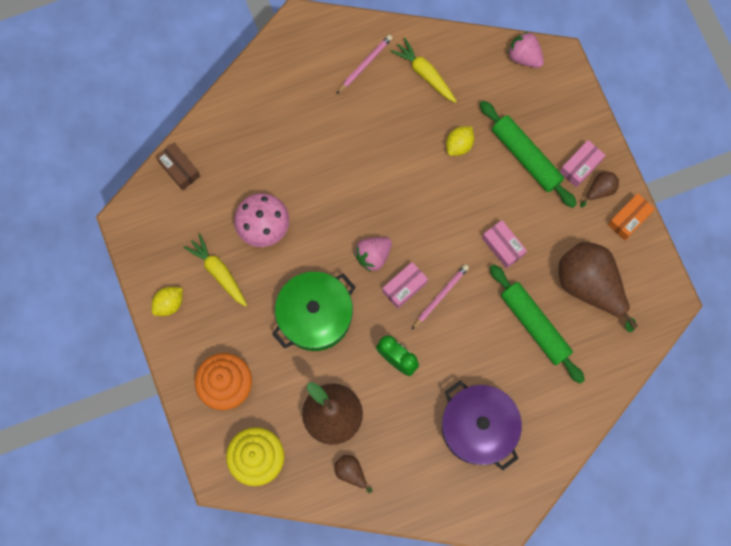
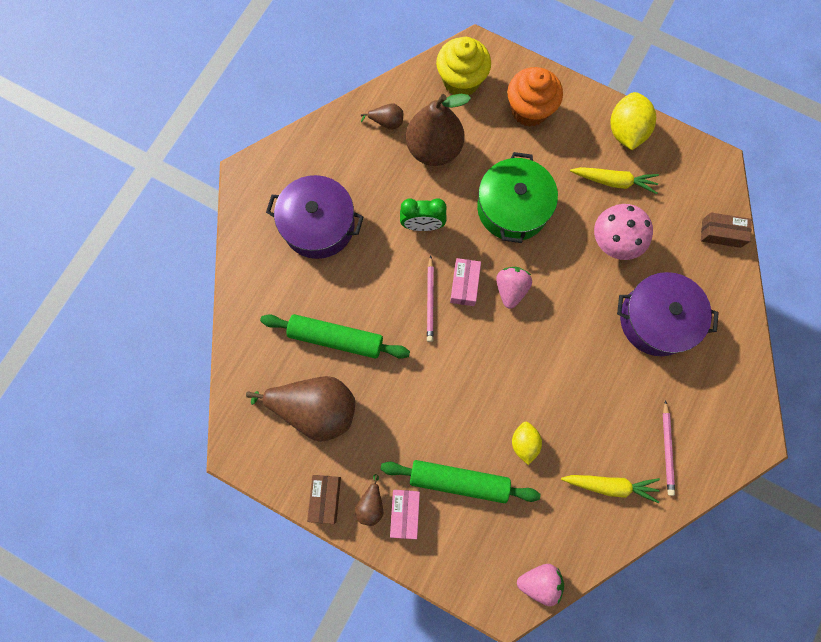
camera: 140 degrees right, 0 degrees up
(169, 303) = (626, 131): yellow lemon -> yellow lemon, size x1.62
(288, 149) = (656, 320): none -> purple pot
(503, 246) = (414, 383): pink box -> none
(629, 219) = (325, 498): orange box -> brown box

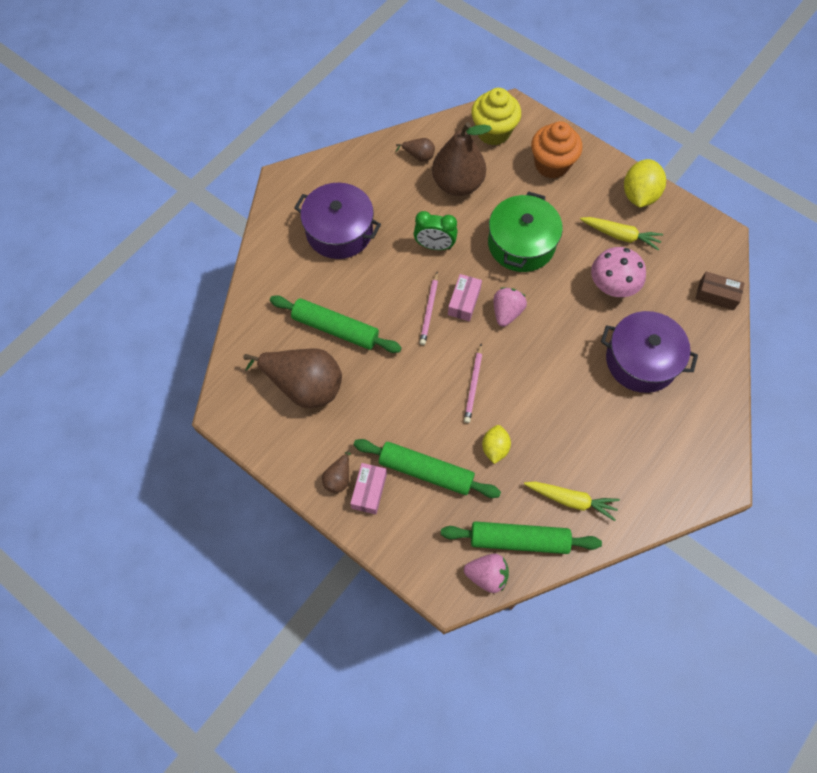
camera: 10 degrees right, 10 degrees down
(325, 498) = (297, 465): brown box -> none
(565, 538) = (519, 540): none -> green rolling pin
(667, 449) = (632, 477): pink pencil -> pink pencil (473, 385)

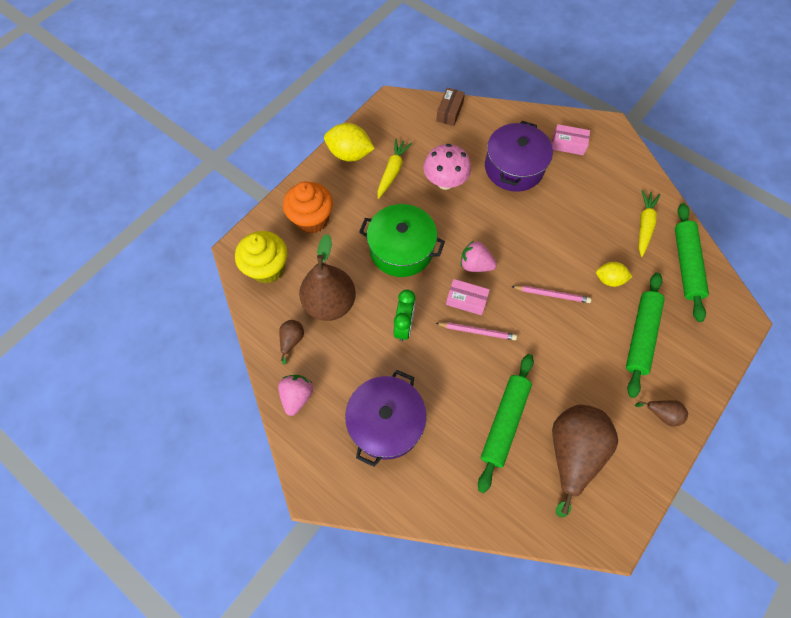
camera: 90 degrees left, 0 degrees up
(369, 491) = (668, 385): pink box -> pink box (568, 145)
(487, 575) = (720, 289): pink strawberry -> pink strawberry (297, 396)

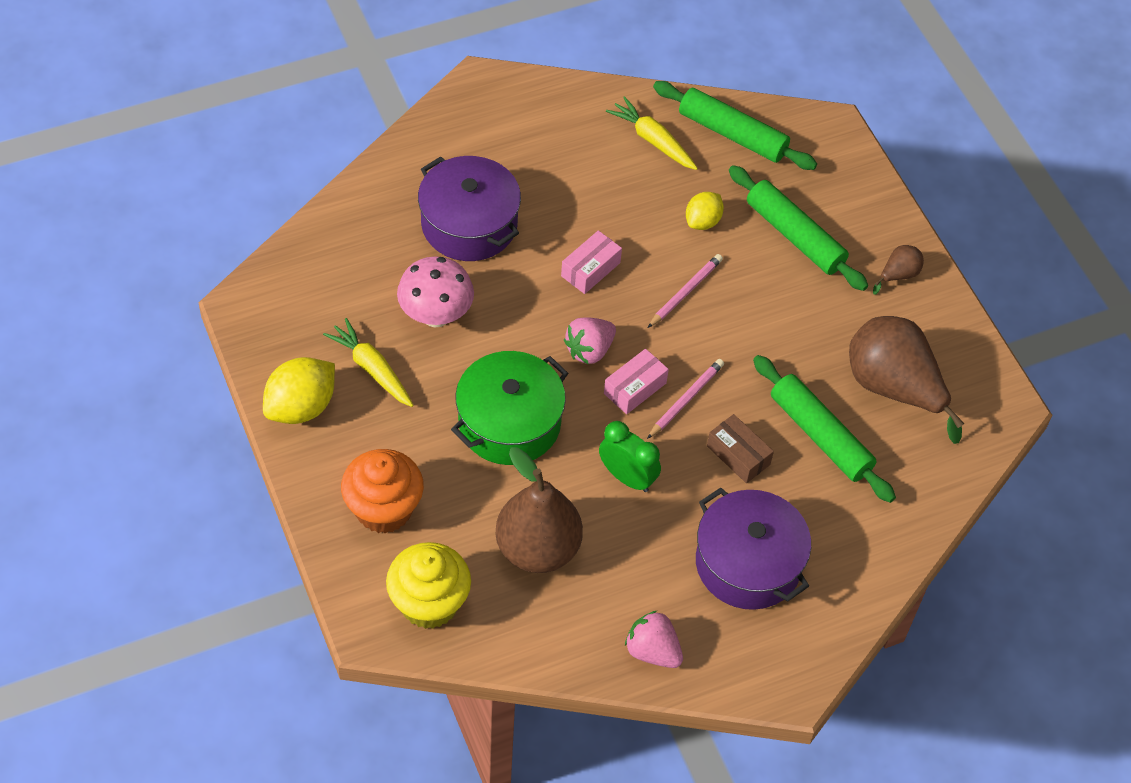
camera: 65 degrees left, 10 degrees down
(292, 340) = (566, 621): brown pear -> none
(449, 112) = (318, 246): brown box -> brown box (738, 455)
(568, 145) = (476, 144): pink box -> pink box (590, 269)

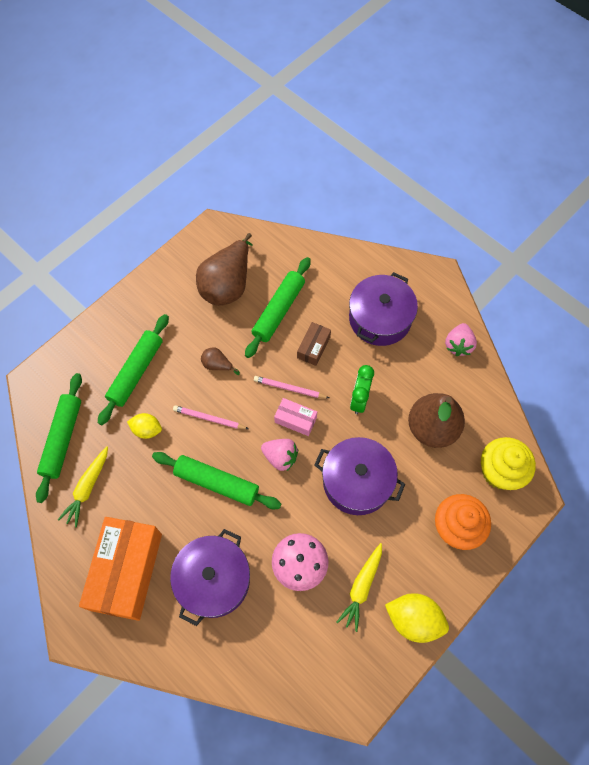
camera: 110 degrees left, 10 degrees up
(509, 422) = (357, 482): green pot -> purple pot
(527, 147) = (126, 571): none -> orange box
(590, 269) = (217, 483): pink box -> green rolling pin
(898, 275) = (143, 306): brown pear -> brown pear (217, 365)

